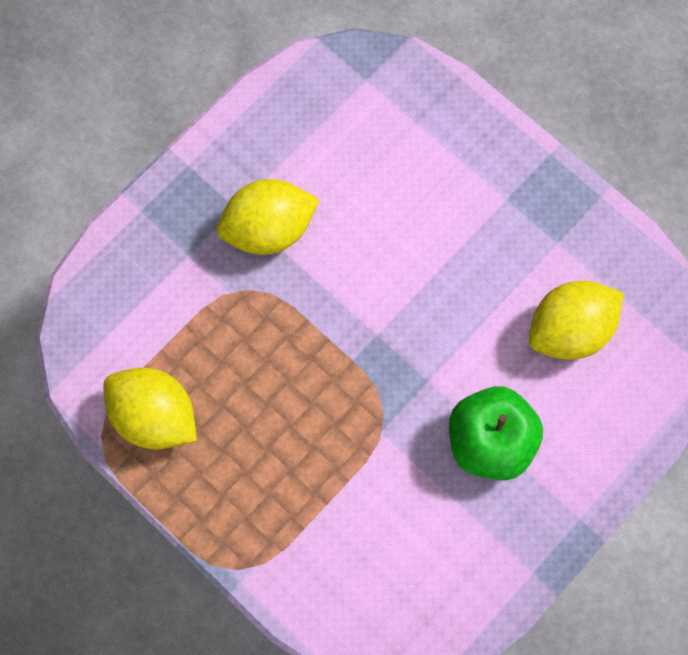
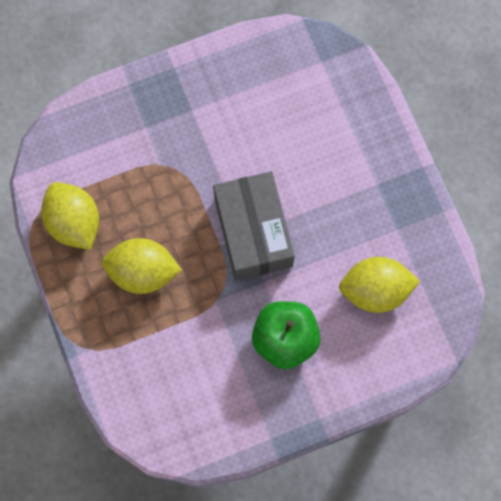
camera: 25 degrees right, 0 degrees up
(269, 229) = (207, 134): yellow lemon -> yellow lemon (143, 272)
(385, 325) = (253, 232): none -> grey box

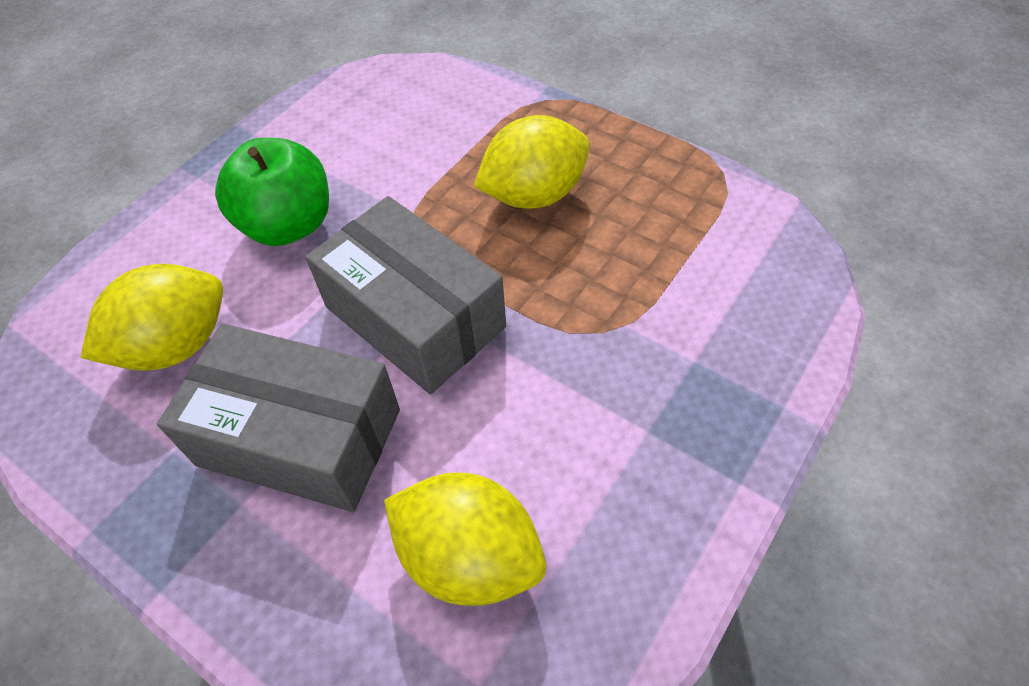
camera: 150 degrees right, 20 degrees down
(74, 223) = (671, 196): yellow lemon -> yellow lemon (469, 557)
(338, 200) = (299, 437): none -> grey box

